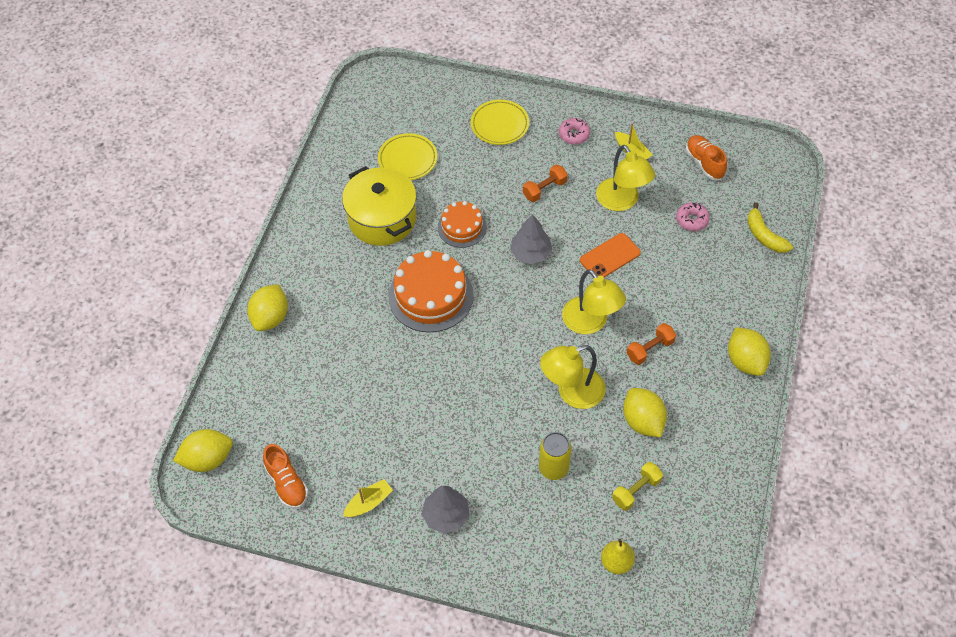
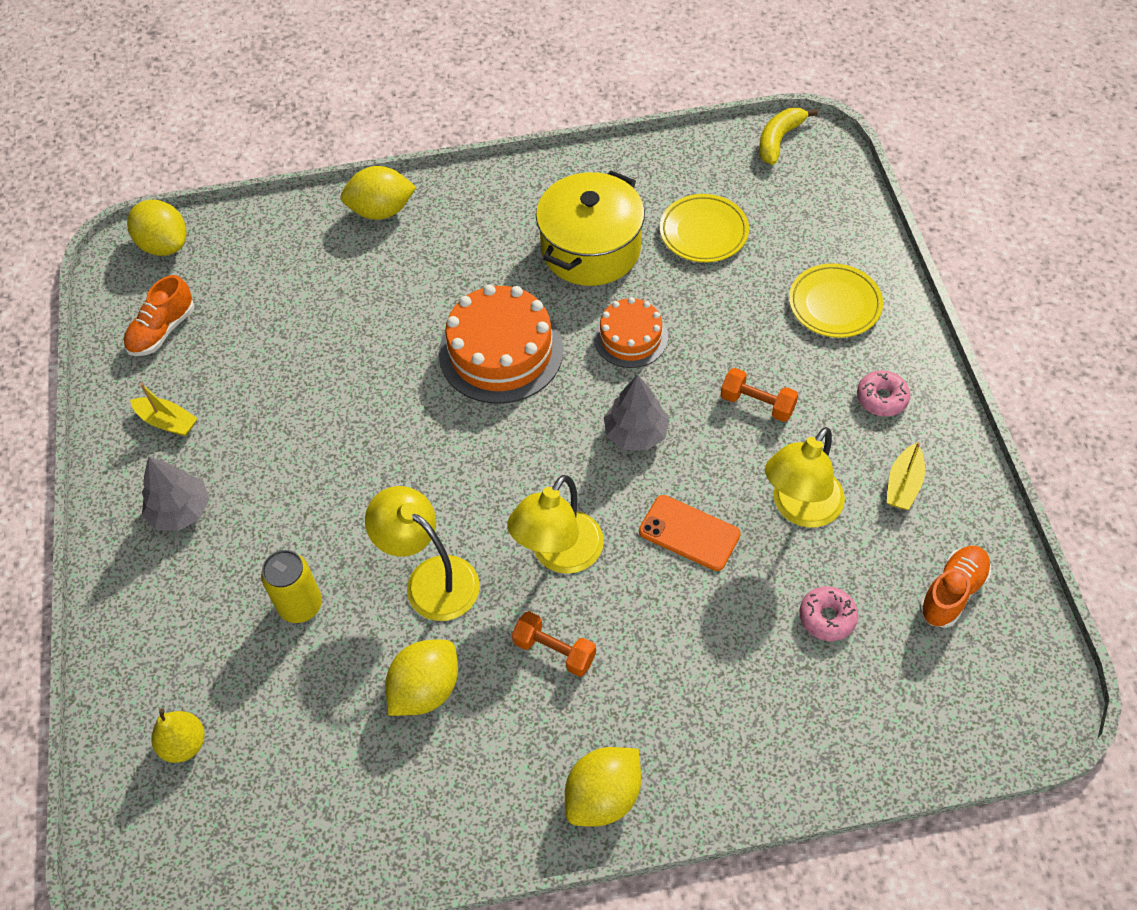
camera: 65 degrees right, 0 degrees up
(636, 491) = (307, 725): yellow dumbbell -> none
(764, 236) = (865, 737): yellow banana -> yellow banana (779, 140)

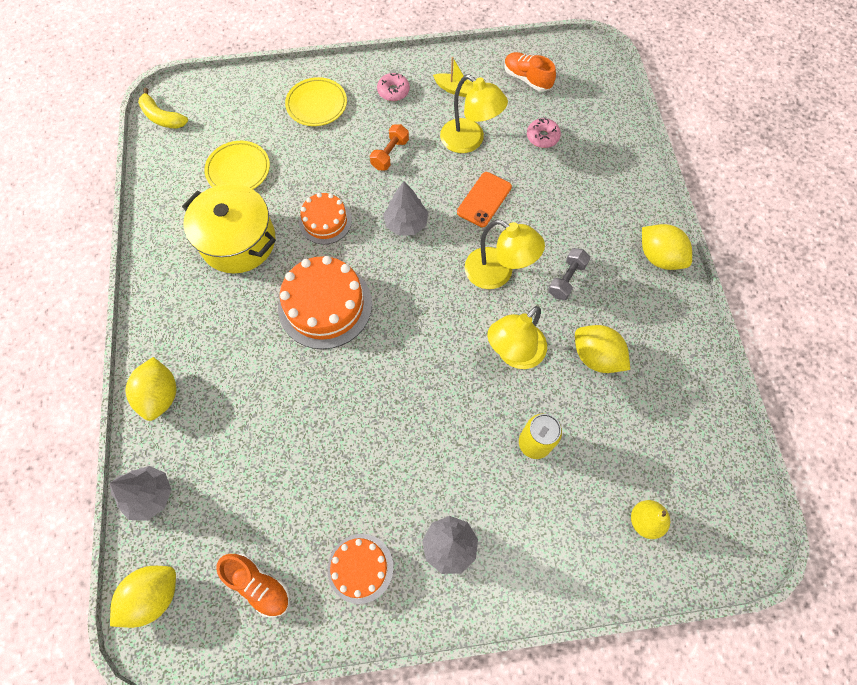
camera: 90 degrees left, 10 degrees up
(167, 422) = (360, 568): yellow boat -> orange cake
(268, 222) = (150, 495): none -> grey tree
(554, 651) = (566, 279): orange dumbbell -> grey dumbbell

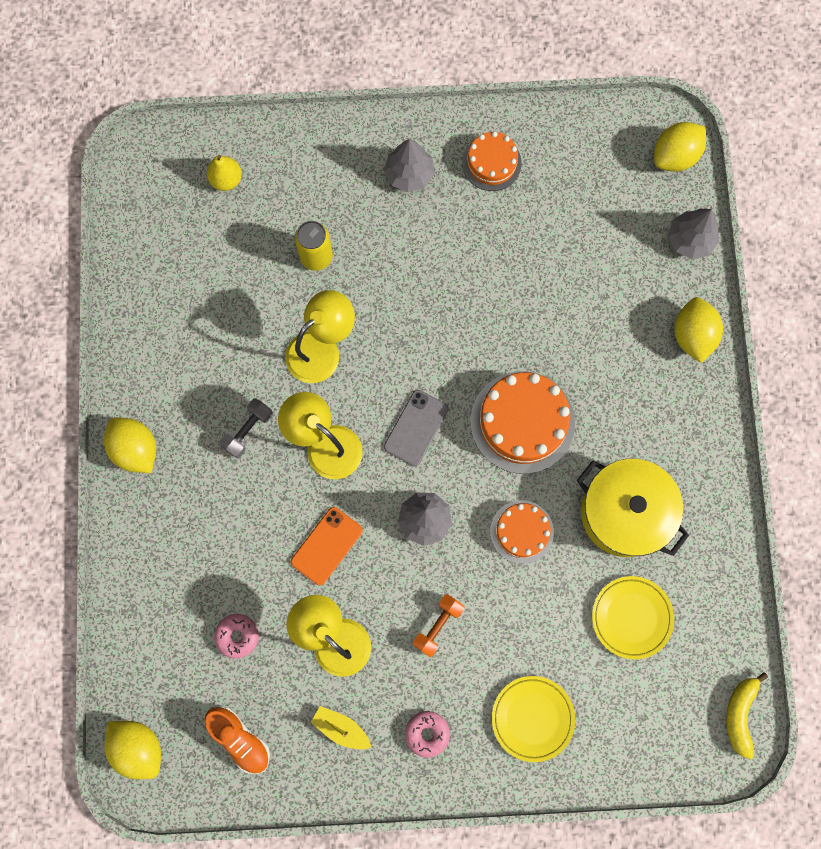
camera: 175 degrees left, 10 degrees up
(162, 117) = (740, 714): yellow banana -> yellow banana turned 120 degrees counterclockwise
(259, 585) = (582, 157): orange shoe -> none
(419, 293) = (416, 428): none -> grey phone
(596, 357) = (235, 338): yellow lemon -> yellow lemon (139, 747)

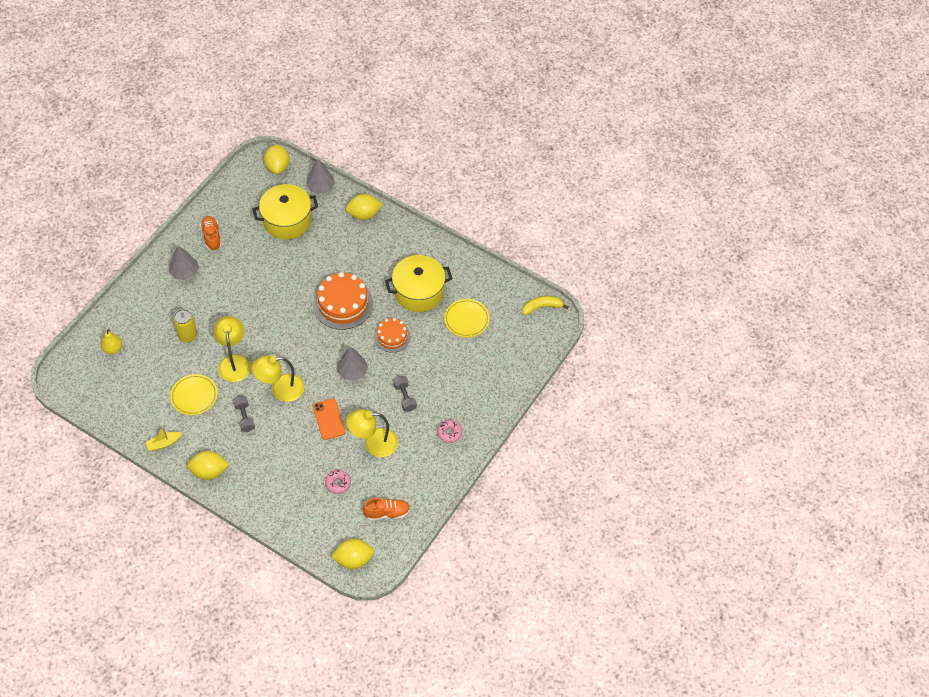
camera: 55 degrees left, 20 degrees down
(341, 728) = (417, 467): yellow boat -> yellow boat (164, 443)
(416, 428) = (307, 347): grey phone -> none
(438, 625) = (405, 397): orange dumbbell -> grey dumbbell
(491, 163) = (212, 237): orange cake -> orange shoe
(532, 718) = (478, 387): yellow plate -> yellow plate (194, 396)
(597, 239) = (287, 220): none -> yellow pot
(692, 335) = (364, 214): yellow lemon -> yellow lemon turned 45 degrees counterclockwise
(740, 714) = (542, 307): yellow banana -> yellow banana turned 120 degrees clockwise

